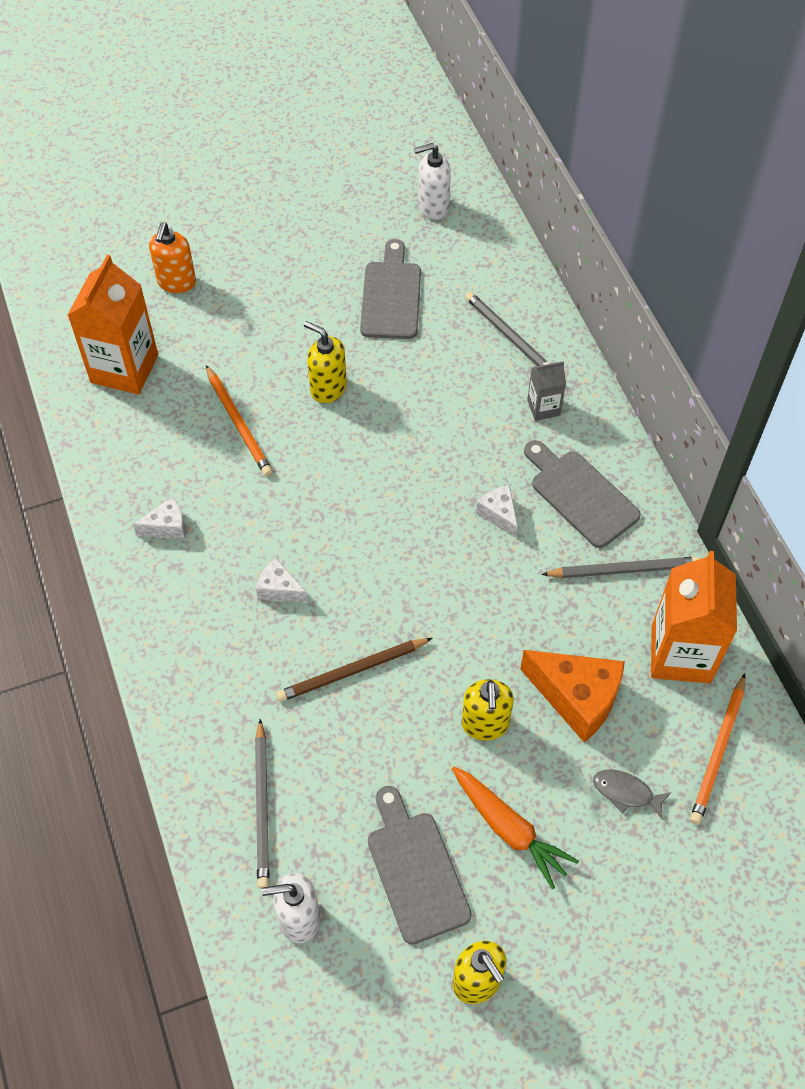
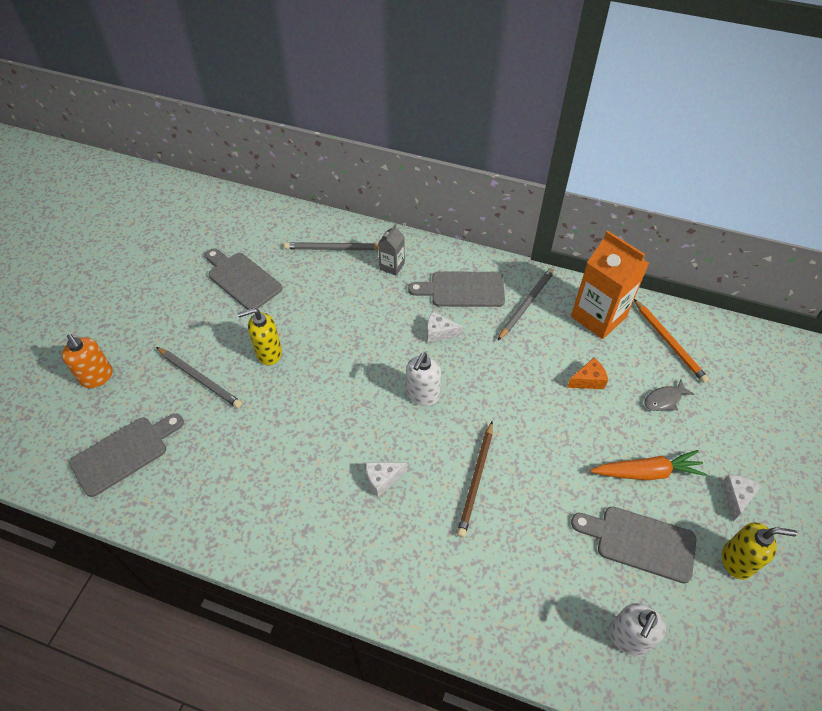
camera: 50 degrees left, 5 degrees down
(124, 369) = (124, 453): orange carton -> grey cutting board
(167, 527) = (272, 513): white cheese -> white cheese (736, 497)
(239, 423) = (240, 417): orange pencil -> none
(262, 806) = (530, 602): grey pencil -> grey pencil (200, 378)
(433, 207) = (208, 220): white soap dispenser -> white soap dispenser (422, 395)
(485, 724) = (569, 436): yellow soap dispenser -> none
(577, 698) = (588, 380): orange cheese -> orange cheese, size x0.53

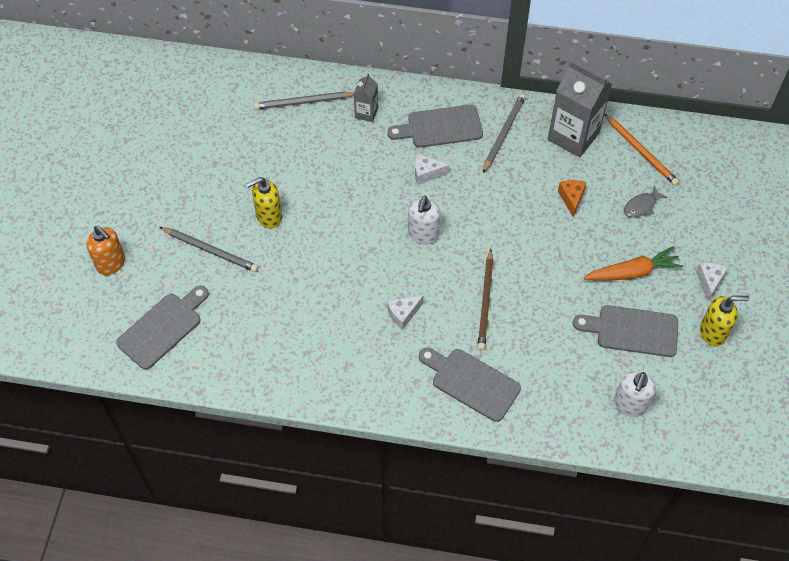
camera: 10 degrees left, 5 degrees up
(242, 279) = (221, 147): grey cutting board -> grey cutting board (471, 383)
(588, 380) = (571, 199): orange cheese -> orange cheese turned 60 degrees counterclockwise
(598, 317) = (573, 136): orange carton -> grey carton

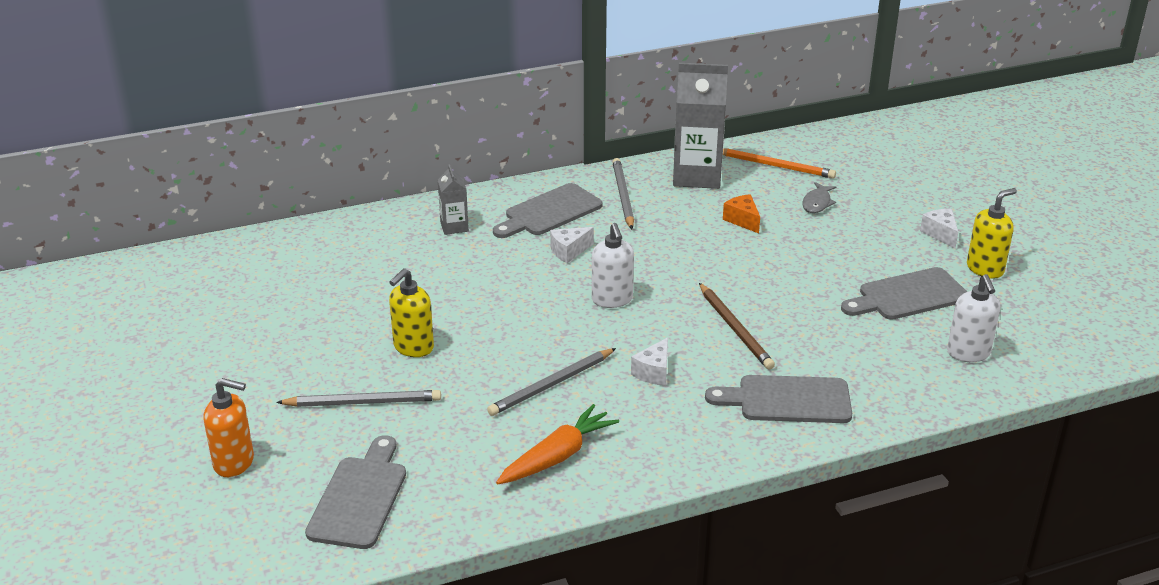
camera: 30 degrees left, 25 degrees down
(303, 102) = (371, 241): grey pencil -> grey pencil (551, 385)
(632, 272) = (861, 252): orange carrot -> orange carrot (558, 456)

